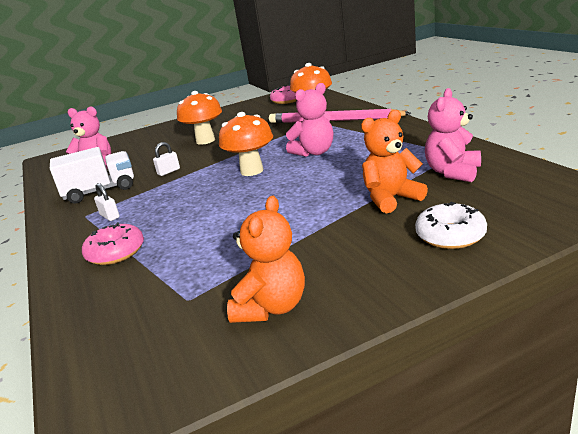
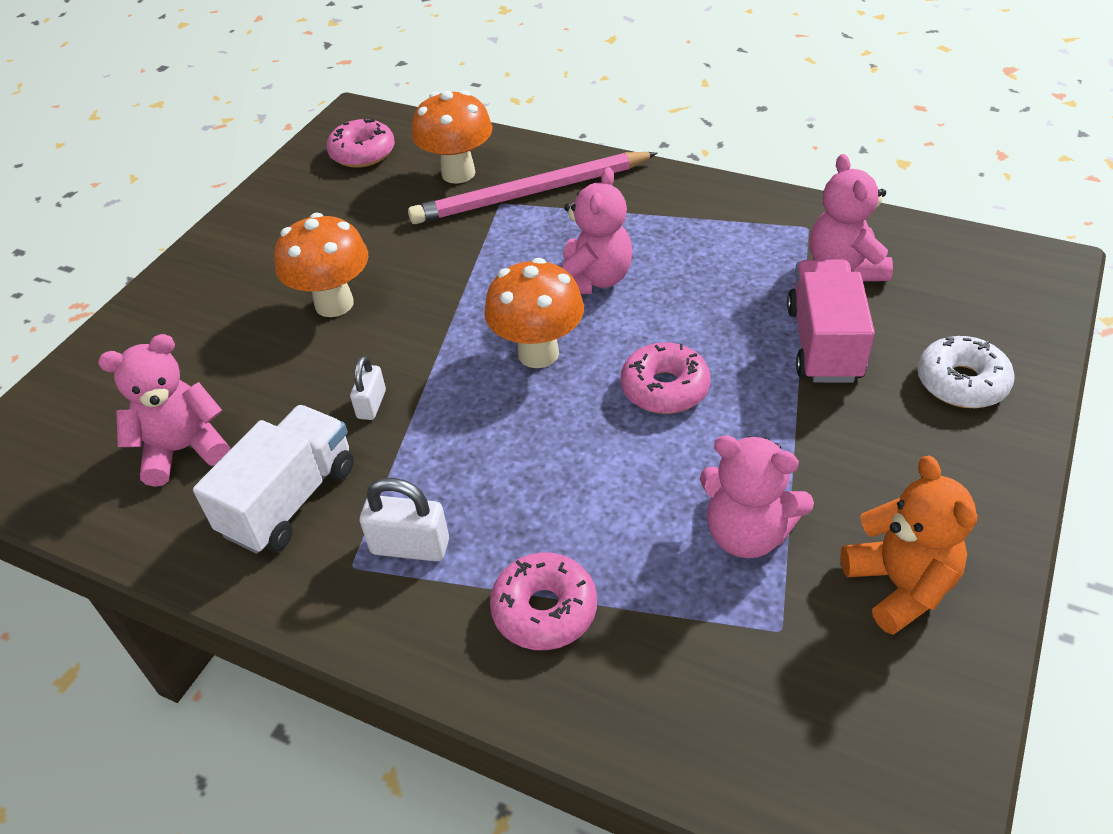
camera: 40 degrees left, 20 degrees up
(110, 216) = (410, 546): white padlock -> white padlock, size x1.52
(233, 257) = (747, 533): none -> pink teddy bear
(284, 195) = (664, 388): none -> pink donut
(391, 199) = (823, 343): orange teddy bear -> pink truck

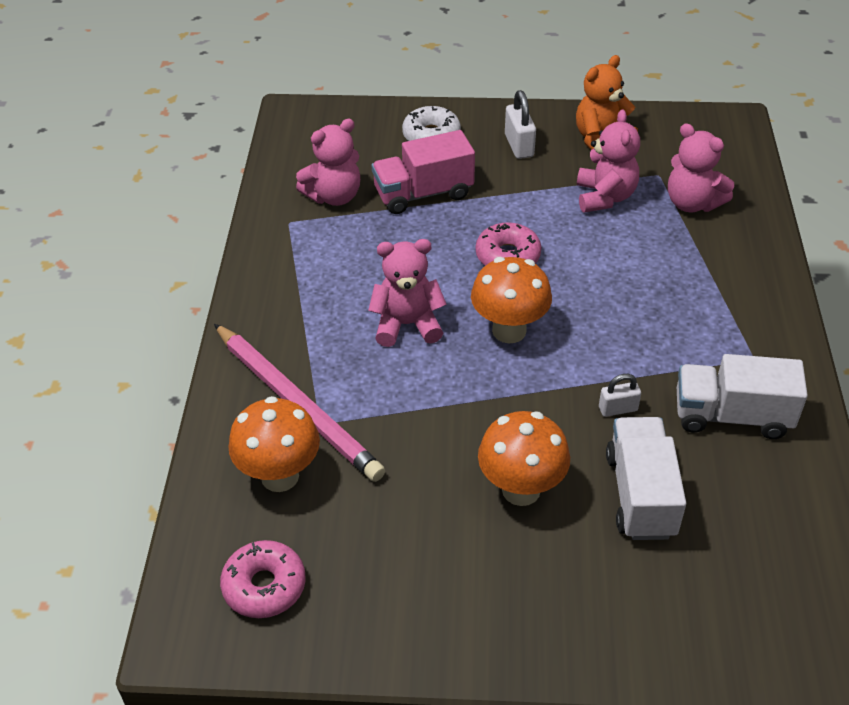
camera: 115 degrees left, 0 degrees up
(183, 450) = (738, 510): pink teddy bear -> pink teddy bear (692, 203)
(262, 383) = (640, 495): none -> white truck
(410, 546) = (719, 335): white padlock -> white padlock (519, 146)
(544, 610) = (715, 261): pink donut -> none

